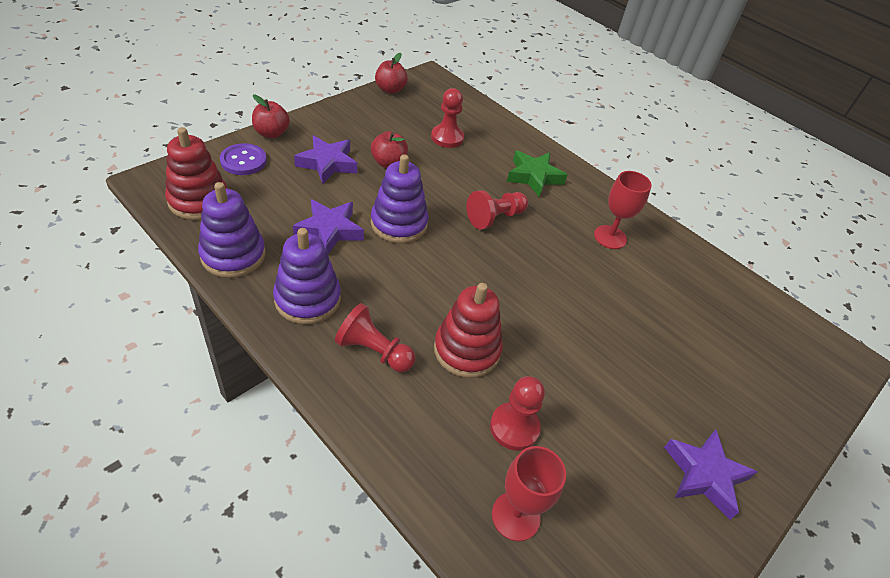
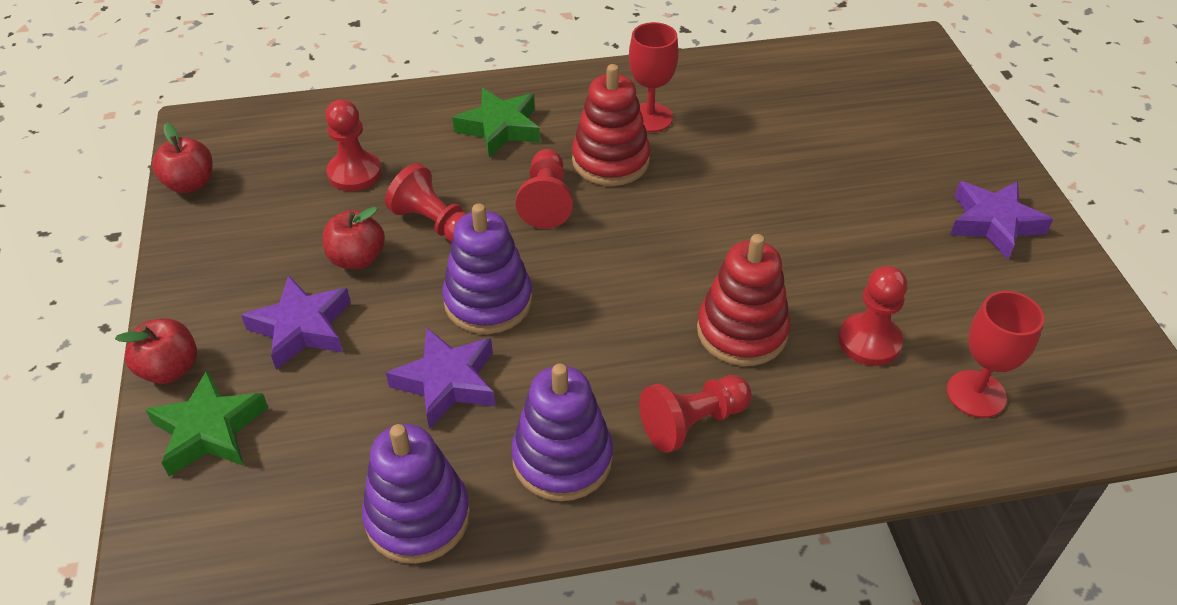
camera: 50 degrees left, 0 degrees up
(199, 201) = (260, 523): red stacking toy -> red stacking toy (610, 160)
(243, 161) = (209, 430): purple button -> green star
(437, 180) = (434, 223): none -> red pawn

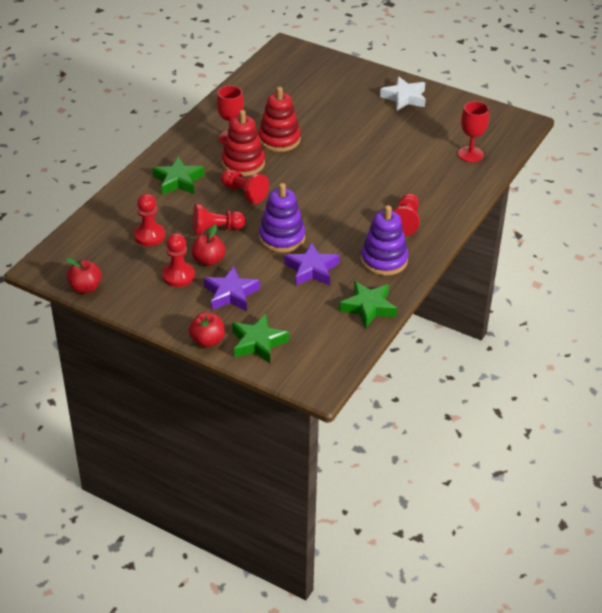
camera: 50 degrees left, 5 degrees down
(418, 517) = (368, 307): purple stacking toy -> green star
(742, 331) = (379, 186): red stacking toy -> red stacking toy (279, 139)
(869, 341) = (420, 161): red pawn -> red pawn (178, 276)
(994, 223) = (404, 98): purple star -> white star

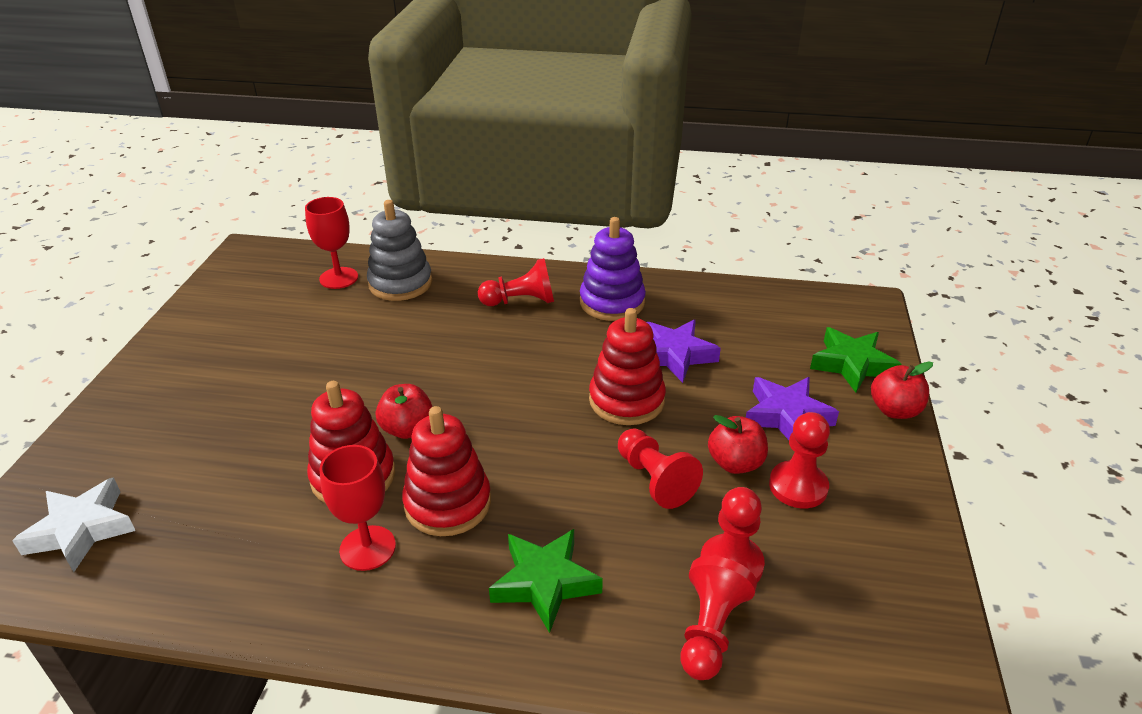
camera: 110 degrees left, 5 degrees down
(85, 287) = (931, 602): red apple -> red apple (407, 429)
(244, 193) = (537, 475): red pawn -> red pawn (710, 631)
(282, 238) = (626, 400): purple stacking toy -> red stacking toy
(368, 307) = (709, 296): green star -> none
(404, 98) = (187, 361): white star -> white star (81, 530)
(451, 177) = (400, 283): none -> grey stacking toy

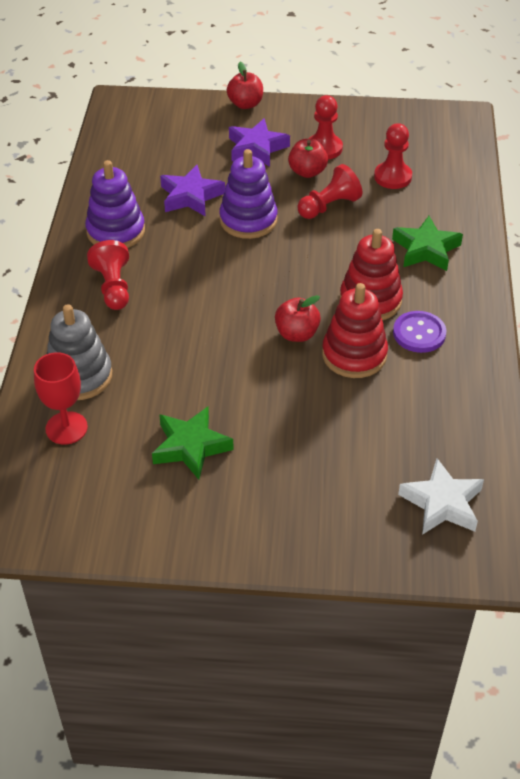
camera: 95 degrees left, 10 degrees up
(367, 548) = (419, 333): red goblet -> purple button
(626, 400) = (248, 220): red stacking toy -> purple stacking toy
(710, 631) = (441, 186): red pawn -> none
(852, 364) = (197, 116): green star -> green star (190, 447)

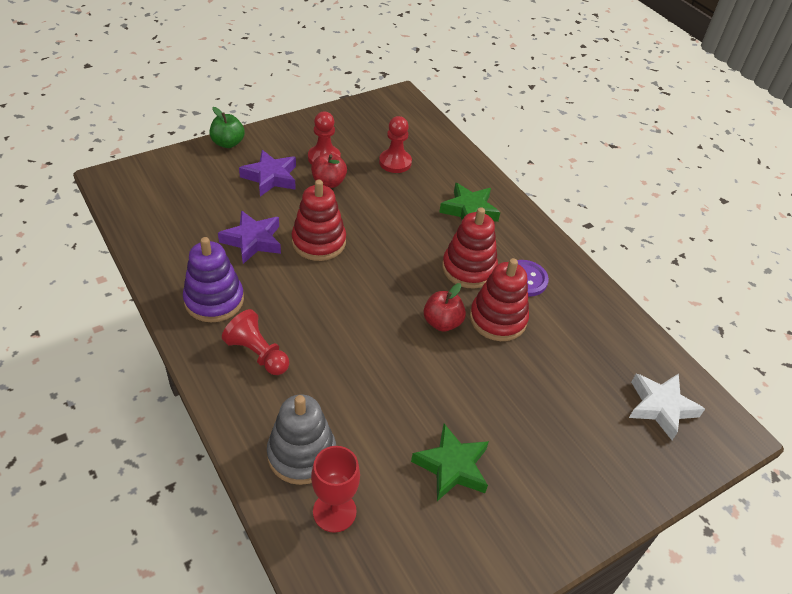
camera: 40 degrees left, 0 degrees up
(245, 104) = (228, 143): red apple -> green apple
(248, 220) = (319, 242): purple stacking toy -> red stacking toy
(329, 206) = (370, 204): red pawn -> none

